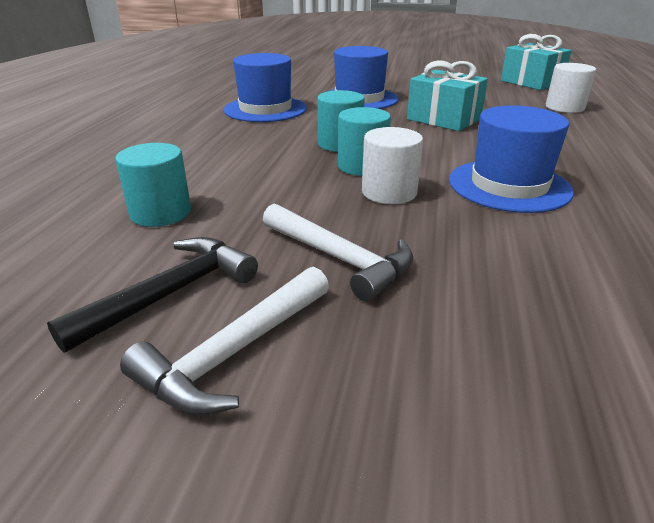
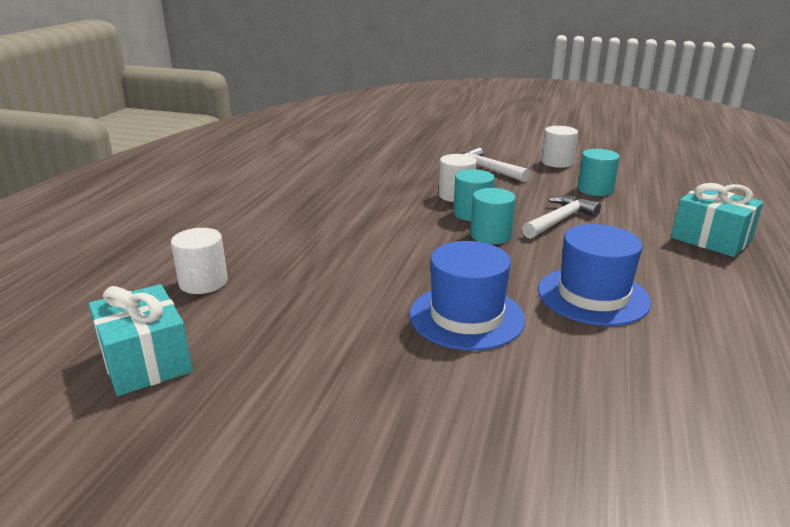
camera: 175 degrees left, 5 degrees down
(170, 293) = (557, 162): black hammer -> white cylinder
(235, 352) = (522, 151): white hammer -> white hammer (559, 220)
(444, 119) = (372, 266): turquoise gift -> turquoise gift (711, 239)
(509, 185) = (374, 197): blue hat -> none

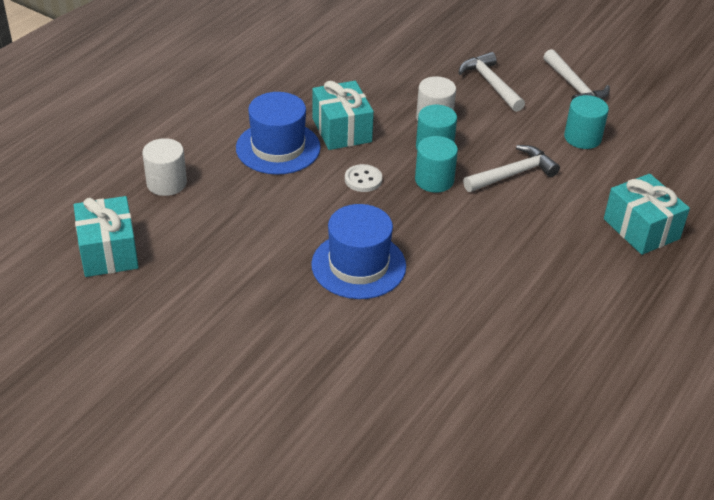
camera: 15 degrees right, 15 degrees up
(374, 214) = (341, 130): none -> turquoise gift
(420, 246) = (363, 179): none -> white button
(557, 162) = (574, 87): white cylinder -> white hammer
(593, 296) = (476, 268): blue hat -> blue hat (278, 148)

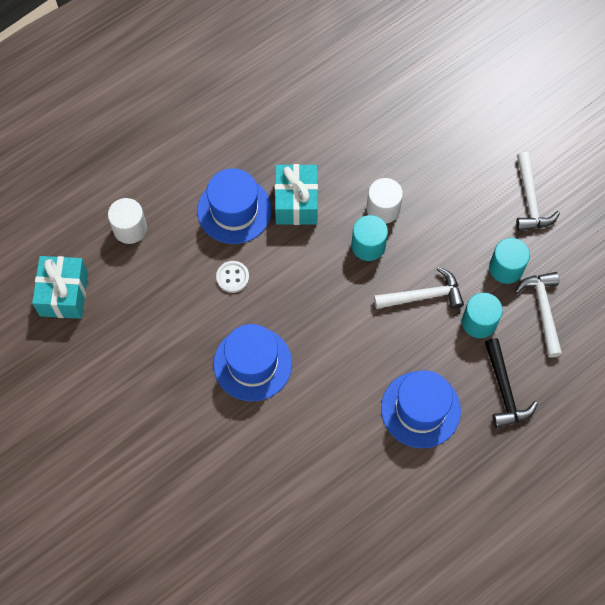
camera: 20 degrees right, 25 degrees up
(363, 179) = (292, 268): white button -> white button (232, 277)
(434, 180) = (352, 285): turquoise cylinder -> turquoise cylinder (479, 322)
(490, 84) = (453, 176): white hammer -> white hammer (543, 310)
(564, 263) = (420, 409): none -> blue hat
(641, 229) = (504, 390): turquoise gift -> black hammer

